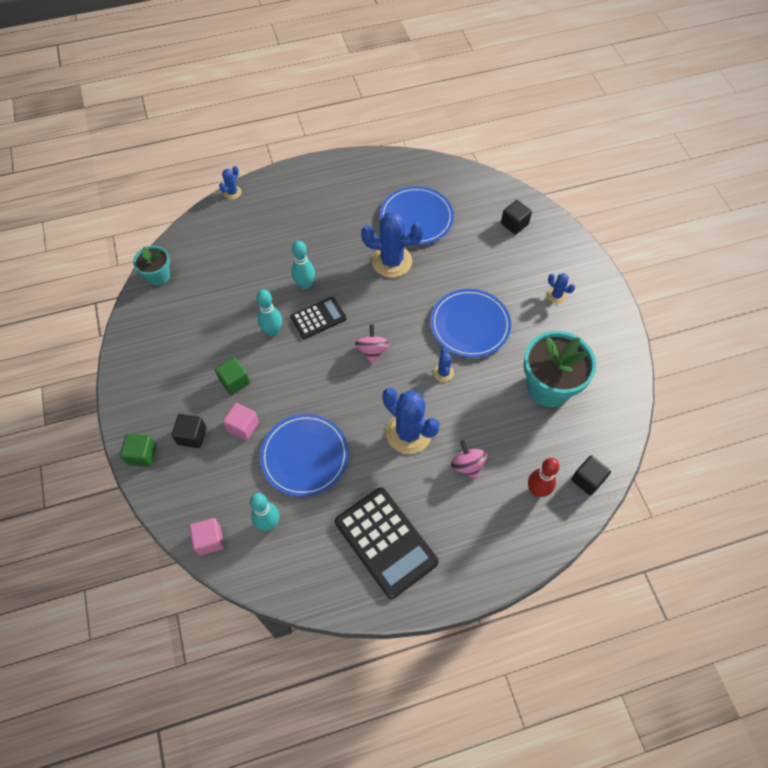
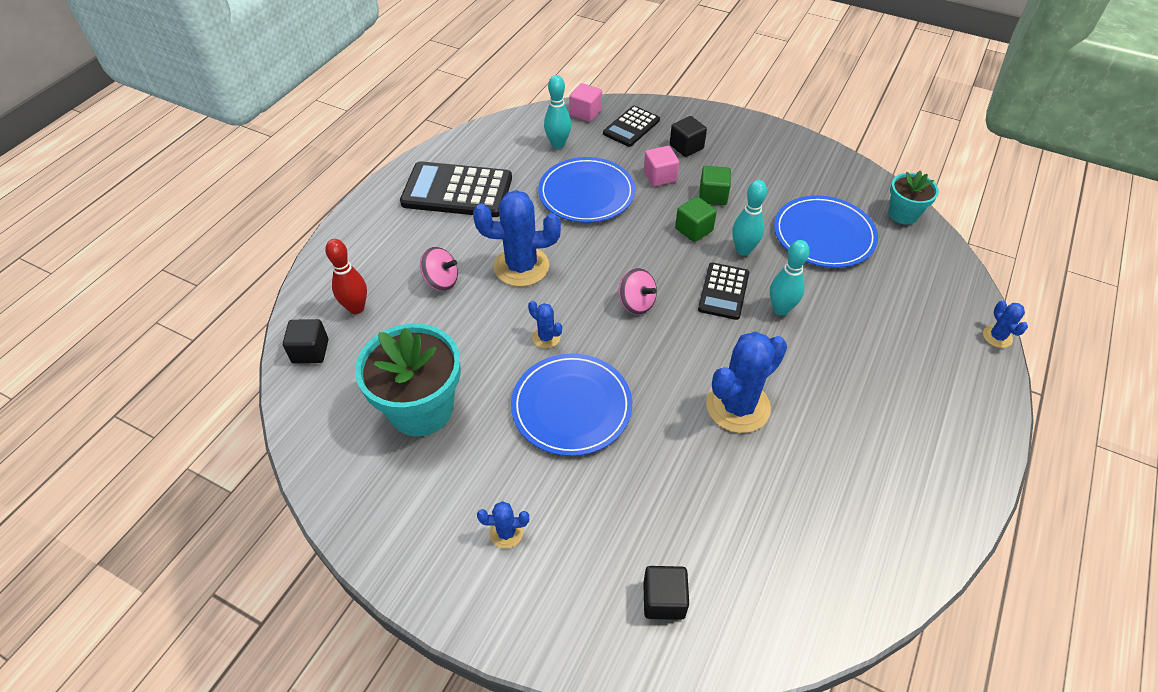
camera: 135 degrees right, 10 degrees down
(142, 455) = (701, 116): green cube -> green cube (694, 229)
(199, 491) = (631, 127): none -> black calculator
(416, 218) = (787, 488): blue plate -> blue plate (823, 235)

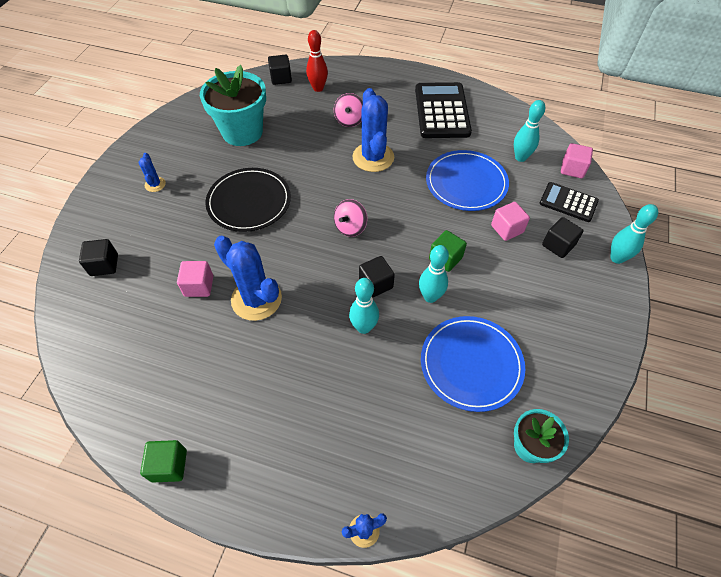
camera: 80 degrees right, 5 degrees up
(546, 337) = (308, 180): blue cactus -> none
(571, 406) = (249, 202): blue plate -> black plate
(706, 115) = (616, 258): none -> turquoise bowling pin
(713, 196) = (495, 270): green cube -> green cube (169, 465)
(713, 470) = (199, 286): none -> pink cube
(723, 291) = (376, 284): black calculator -> black cube

